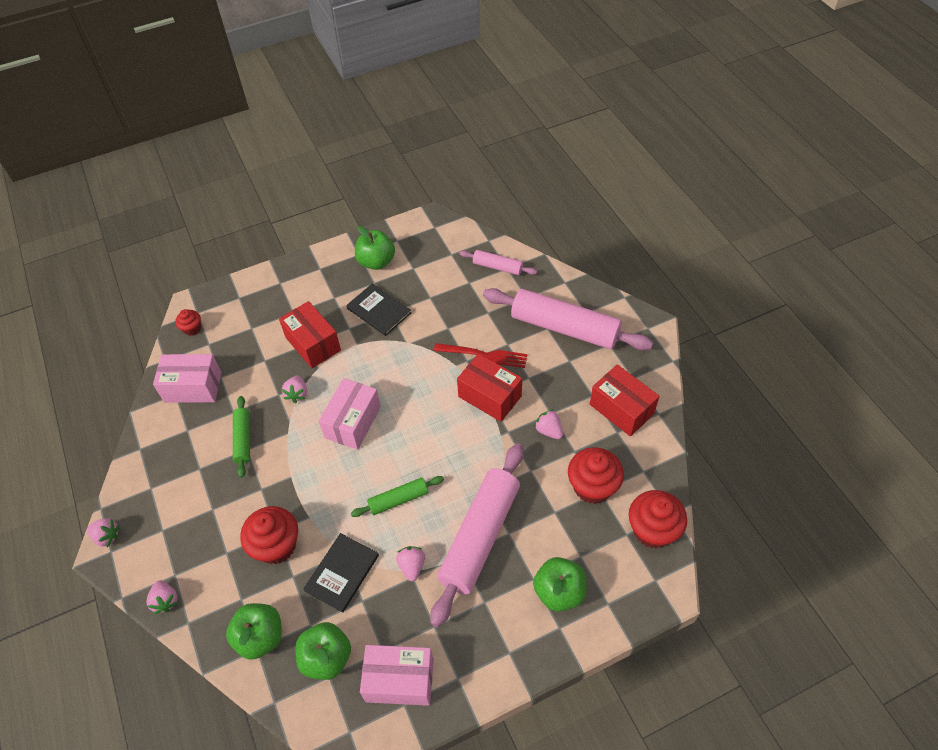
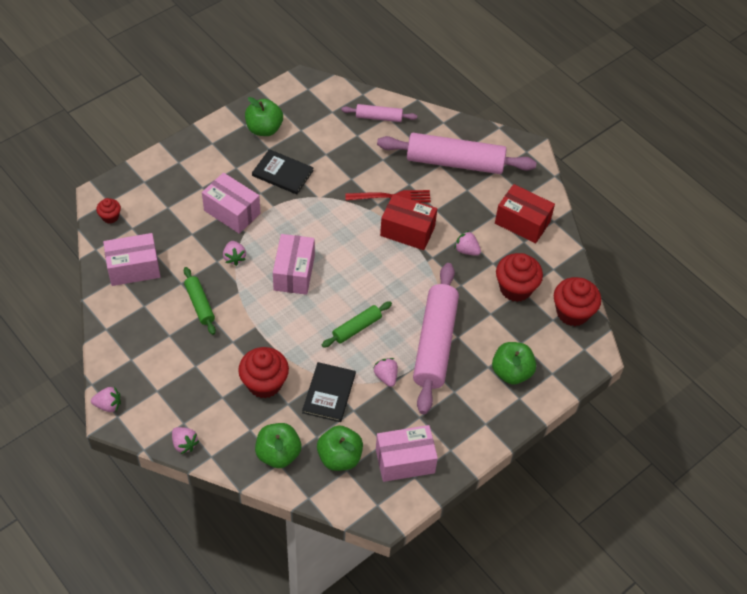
camera: 20 degrees left, 0 degrees up
(313, 344) = (232, 212): red box -> pink box

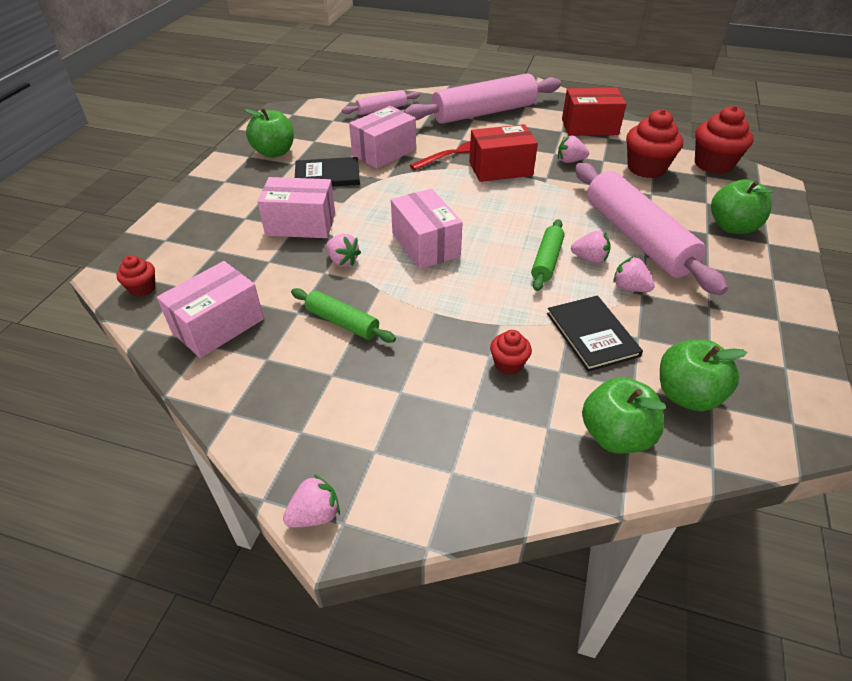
camera: 30 degrees left, 10 degrees down
(184, 444) = (481, 500): pink strawberry -> pink strawberry (590, 259)
(264, 383) = (508, 364): red cupcake -> red cupcake, size x0.53
(405, 461) = (754, 356): pink box -> pink box (384, 152)

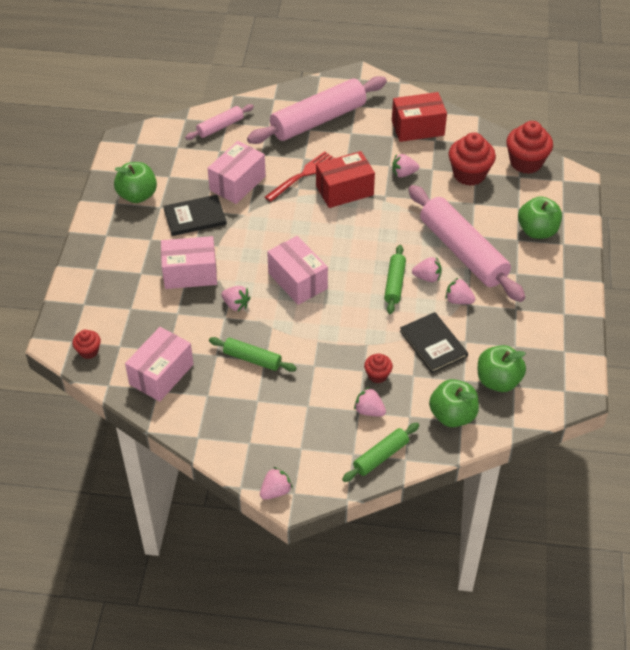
camera: 10 degrees left, 5 degrees up
(488, 411) = (369, 411): none -> pink strawberry
(495, 483) = (381, 456): none -> green rolling pin

